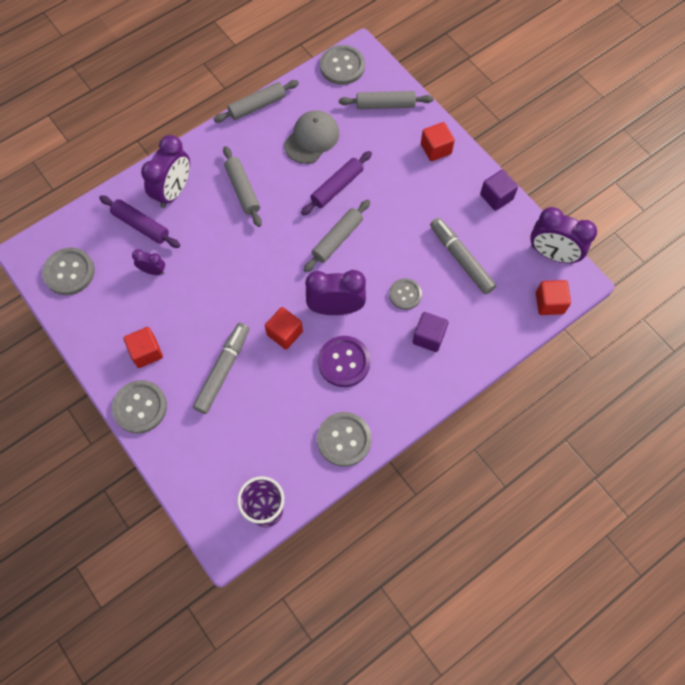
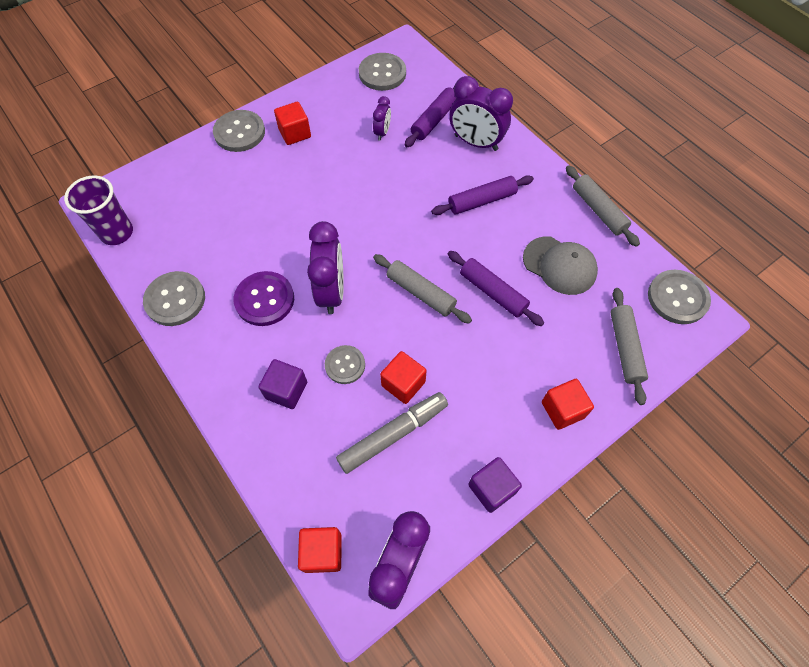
camera: 90 degrees right, 5 degrees down
(223, 370) = (268, 193): grey marker -> none
(242, 190) = (482, 201): grey rolling pin -> purple rolling pin
(285, 333) = (304, 244): red cube -> red cube (403, 384)

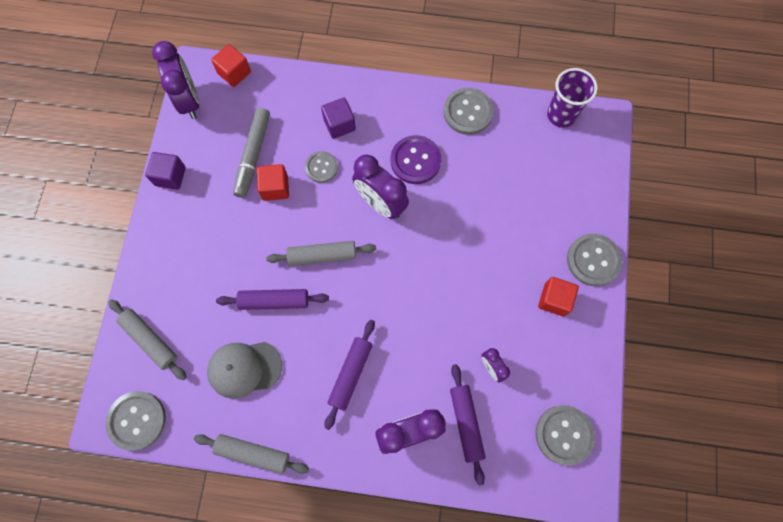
camera: 135 degrees right, 10 degrees up
(562, 410) = (162, 259): red cube -> none

